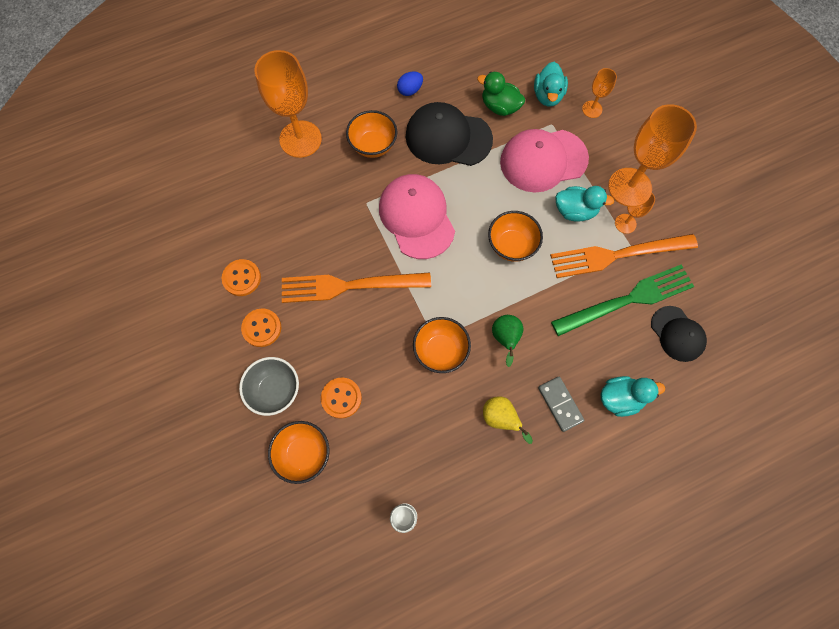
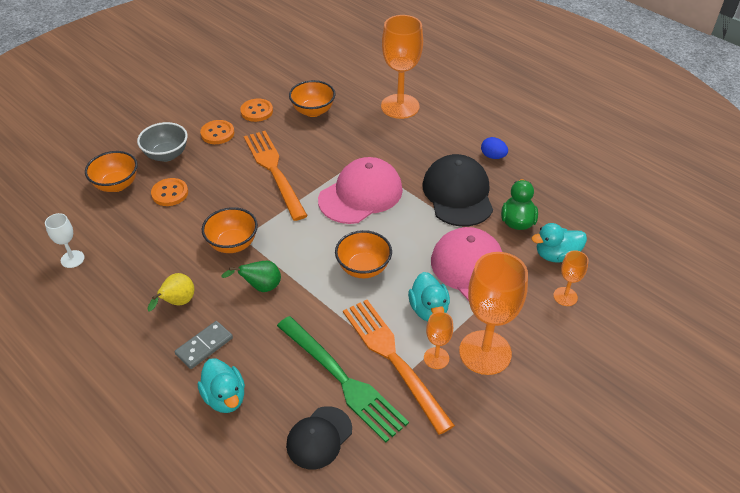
camera: 70 degrees right, 25 degrees down
(373, 145) = (419, 149): orange bowl -> orange bowl (313, 111)

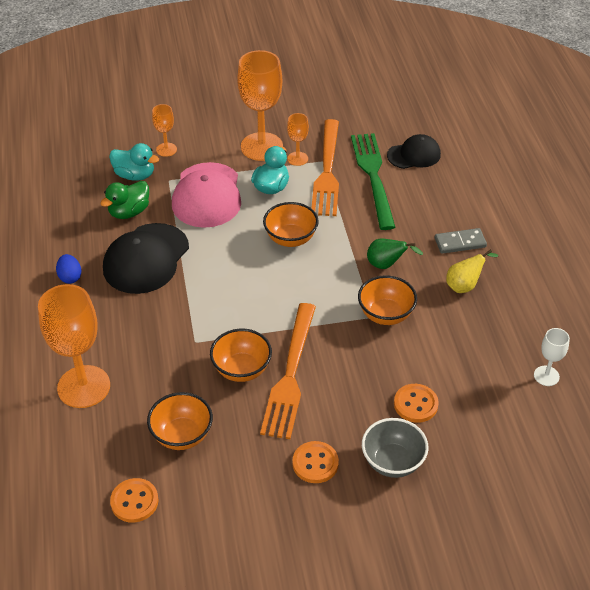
camera: 145 degrees left, 0 degrees up
(116, 185) = (469, 447): orange bowl -> orange bowl (241, 369)
(225, 397) = (463, 203): turquoise duck -> none
(257, 111) = (246, 474): orange button -> orange button (134, 501)
(361, 194) = (230, 303): pink cap -> none

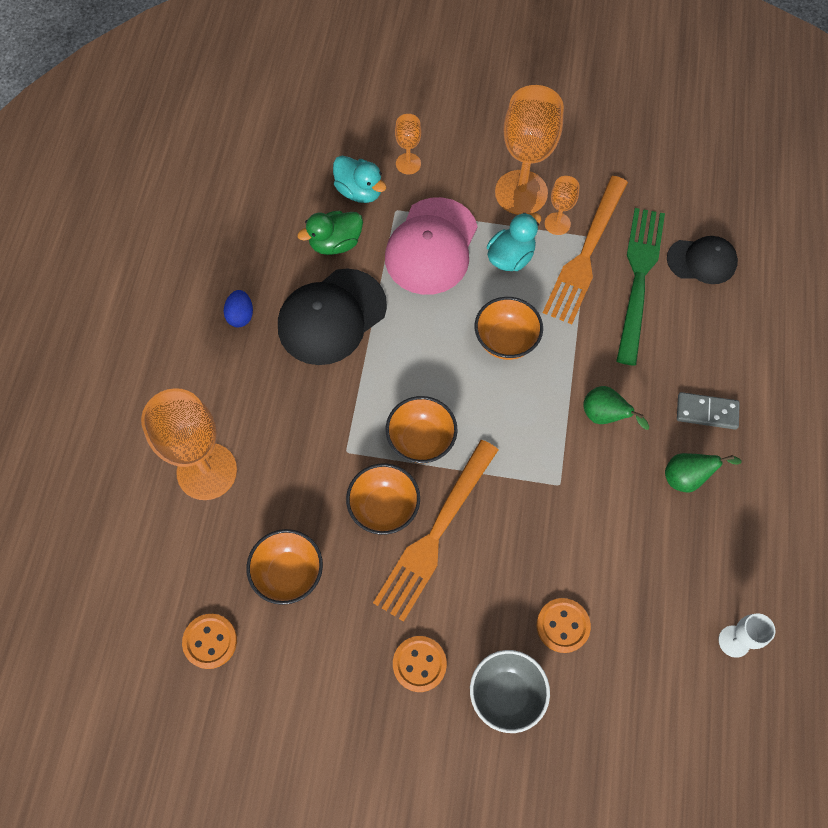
camera: 20 degrees right, 20 degrees up
(385, 315) = (576, 487): orange bowl -> orange bowl (421, 440)
(464, 286) = (687, 477): yellow pear -> green pear

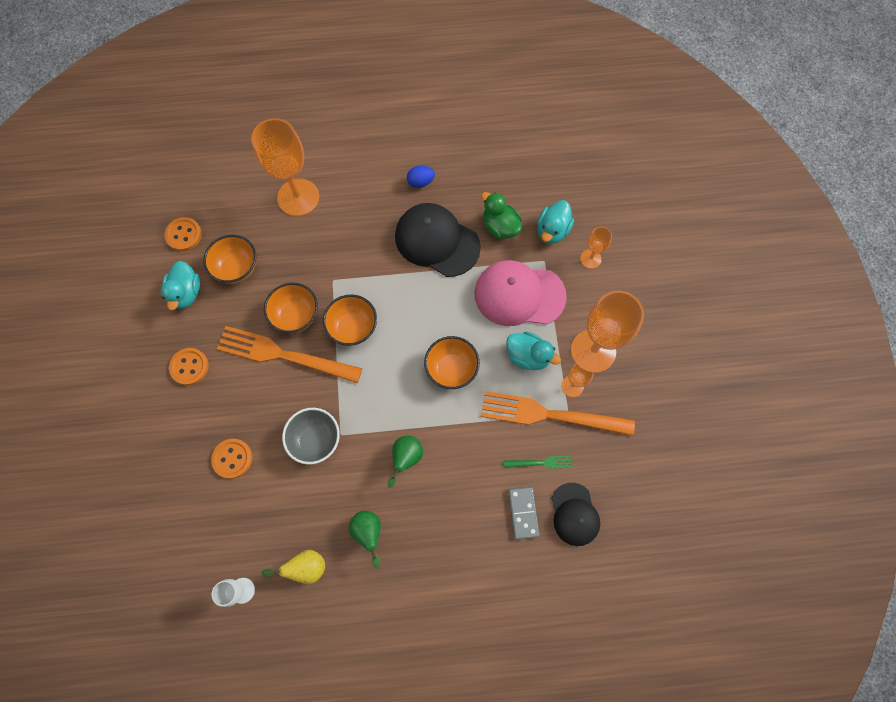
camera: 75 degrees right, 5 degrees up
(304, 651) = (186, 293): none -> turquoise duck
(506, 694) = (177, 429): grey bowl -> grey bowl (315, 440)
(639, 277) = (541, 462): green fork -> green fork, size x0.44
(706, 412) = (430, 540): grey domino -> grey domino (523, 513)
(717, 559) = (305, 567): none -> yellow pear

